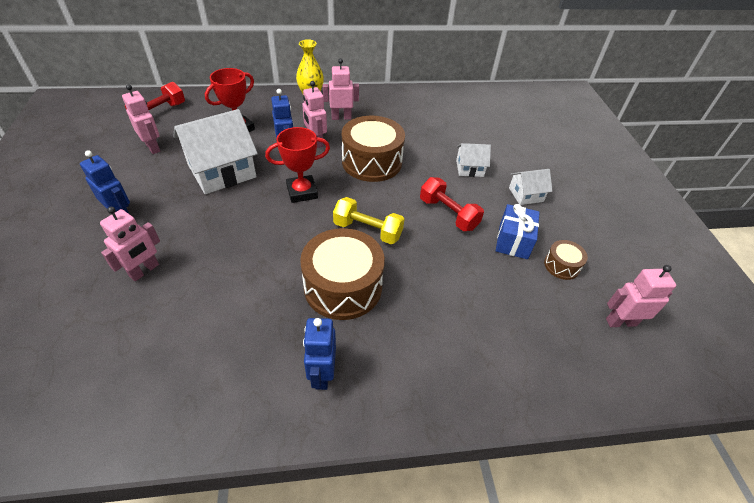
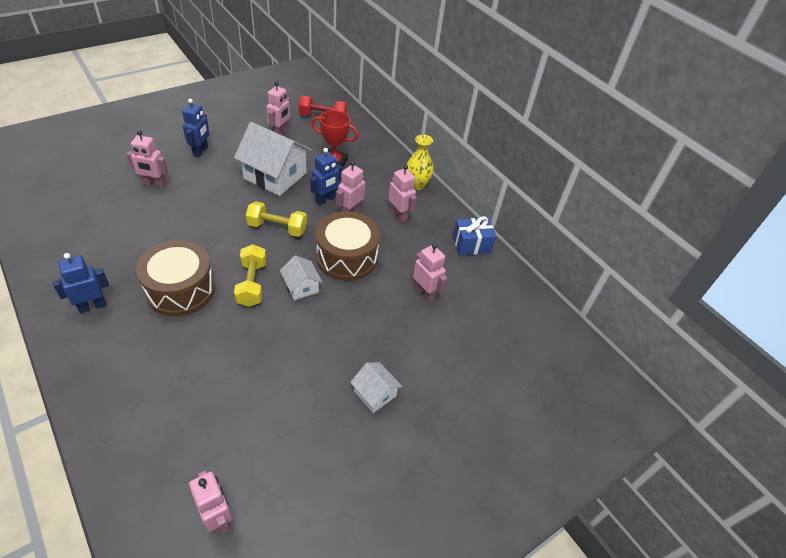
camera: 60 degrees right, 0 degrees up
(302, 192) = (277, 228): red trophy -> yellow dumbbell
(437, 135) = (425, 293): none -> pink robot
(448, 214) = (305, 334): red dumbbell -> none
(469, 168) = (387, 334): white house -> white house (301, 287)
(513, 241) = (293, 397): blue gift -> blue gift (471, 244)
(561, 265) = (277, 448): brown drum -> none

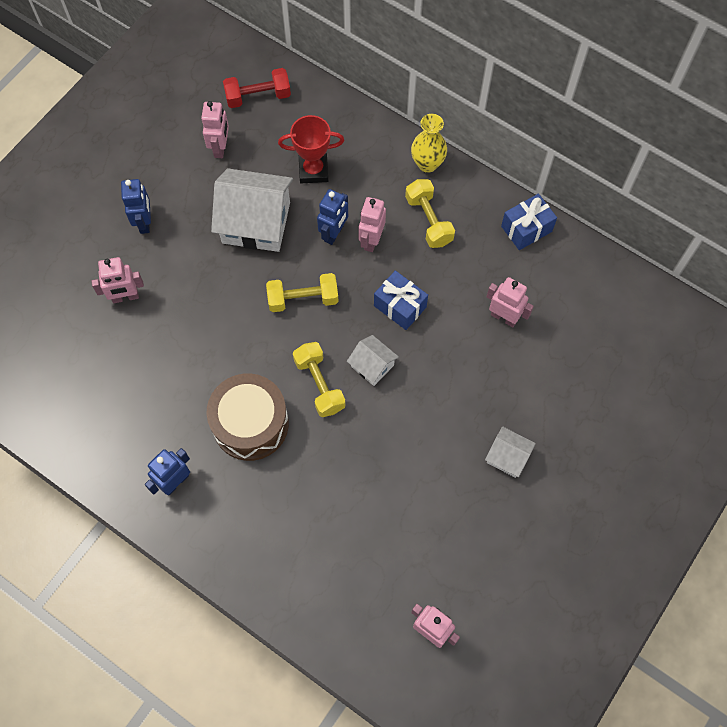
camera: 15 degrees left, 20 degrees up
(347, 257) = (400, 306): brown drum -> blue gift
(399, 215) = (428, 220): pink robot -> yellow dumbbell

